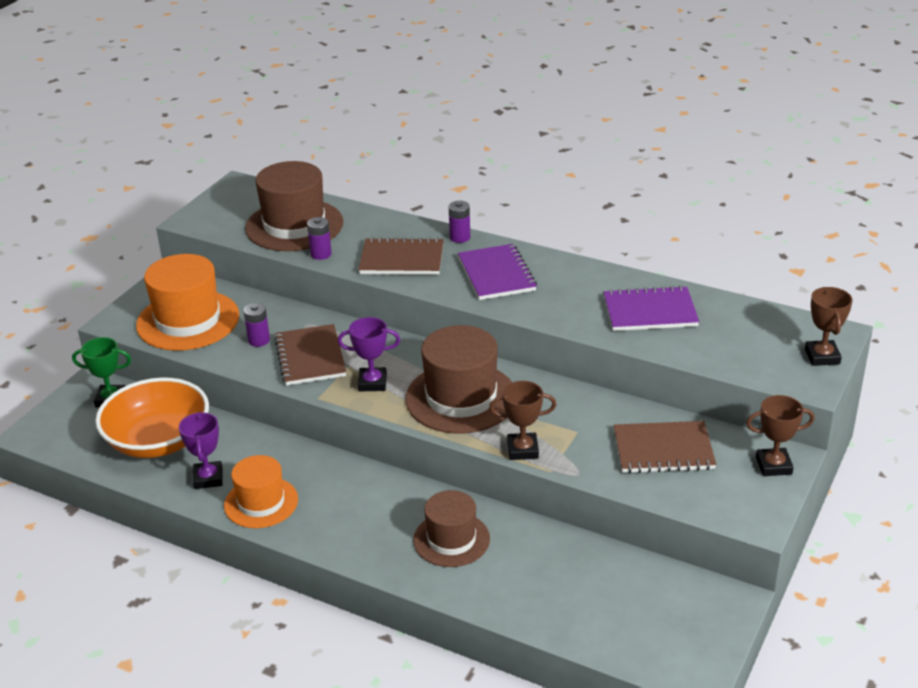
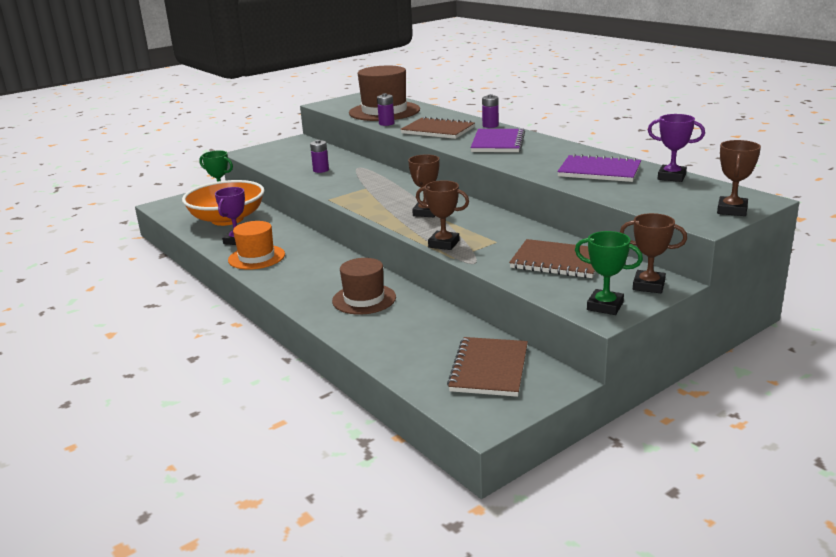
camera: 25 degrees right, 10 degrees down
(188, 320) = (288, 157): orange hat -> none
(310, 357) = (344, 181): brown notebook -> brown notebook (489, 369)
(372, 383) = (372, 197): purple trophy -> purple trophy (671, 177)
(461, 398) = (426, 212): brown hat -> brown trophy
(752, 508) = (605, 306): none -> green trophy

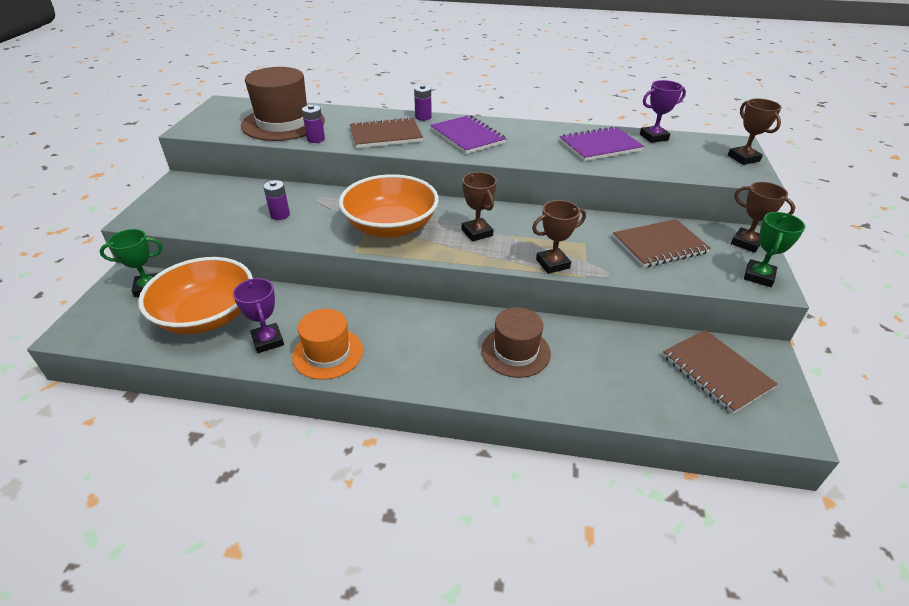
camera: 45 degrees left, 15 degrees up
(375, 193) = (391, 227): none -> orange bowl
(605, 306) = (758, 276): green trophy -> green trophy turned 45 degrees counterclockwise
(648, 285) = (746, 243): brown trophy -> brown trophy turned 60 degrees clockwise

